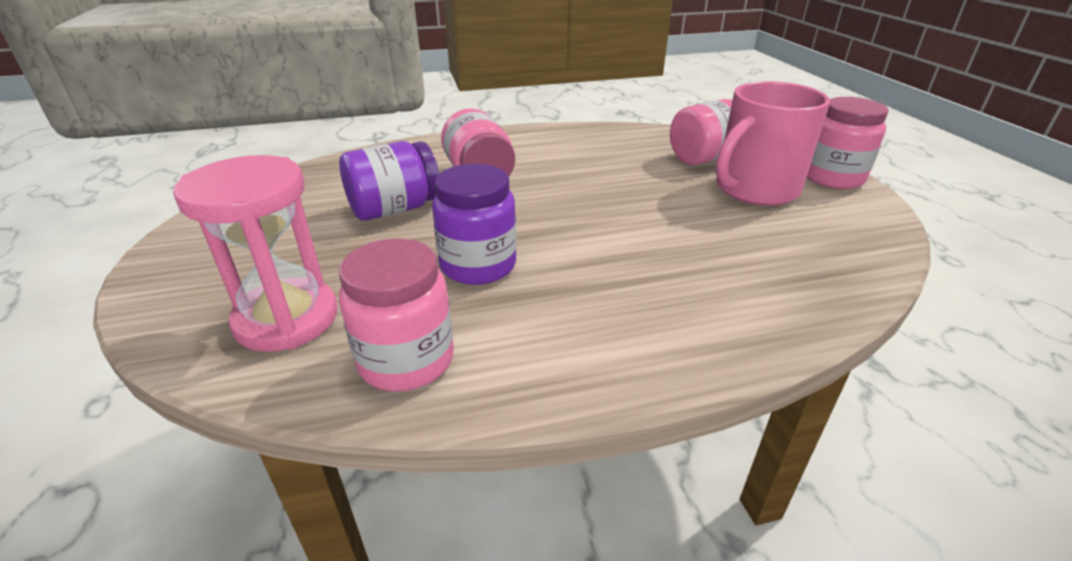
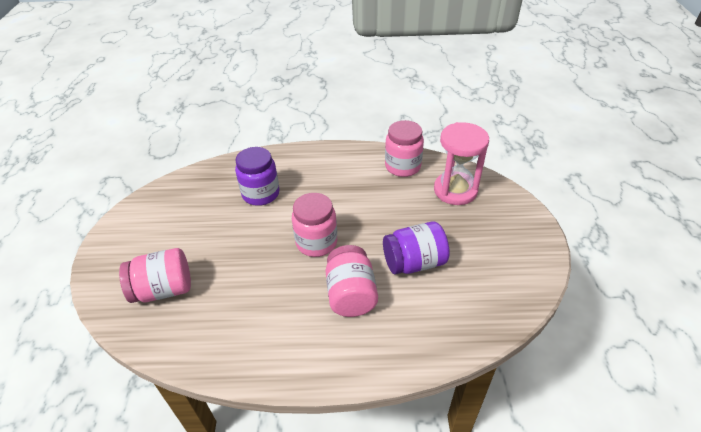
camera: 165 degrees left, 10 degrees up
(478, 265) = (368, 207): purple jar -> purple jar (261, 194)
(754, 190) = (173, 243): pink mug -> none
(832, 178) = (109, 247): pink jar -> pink jar (316, 242)

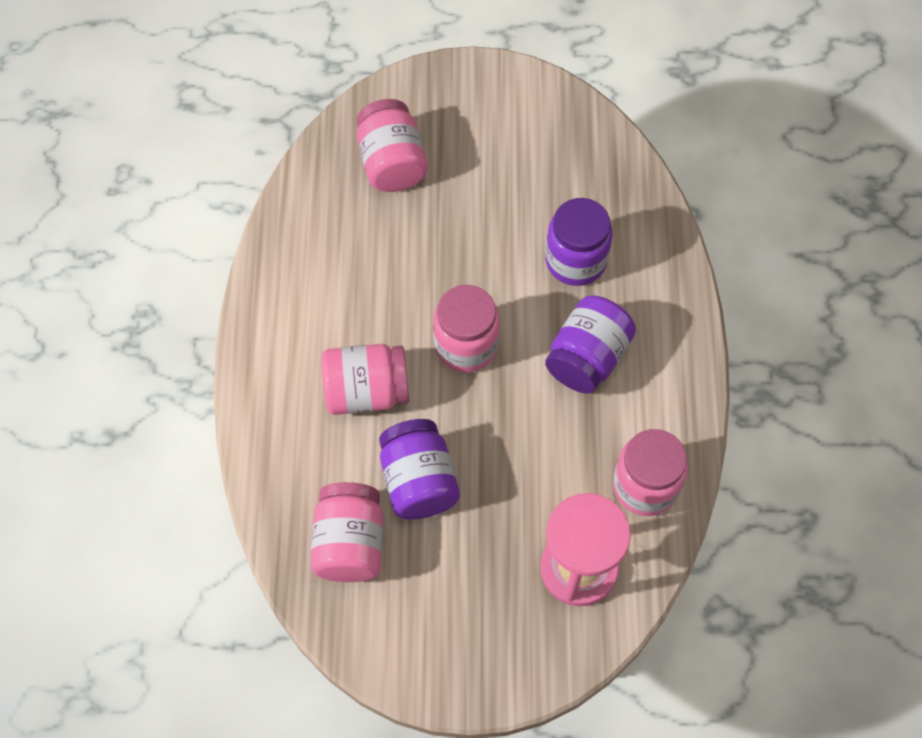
camera: 90 degrees right, 20 degrees up
(326, 188) = (587, 357): none -> purple jar
(464, 297) = (350, 543): none -> pink jar

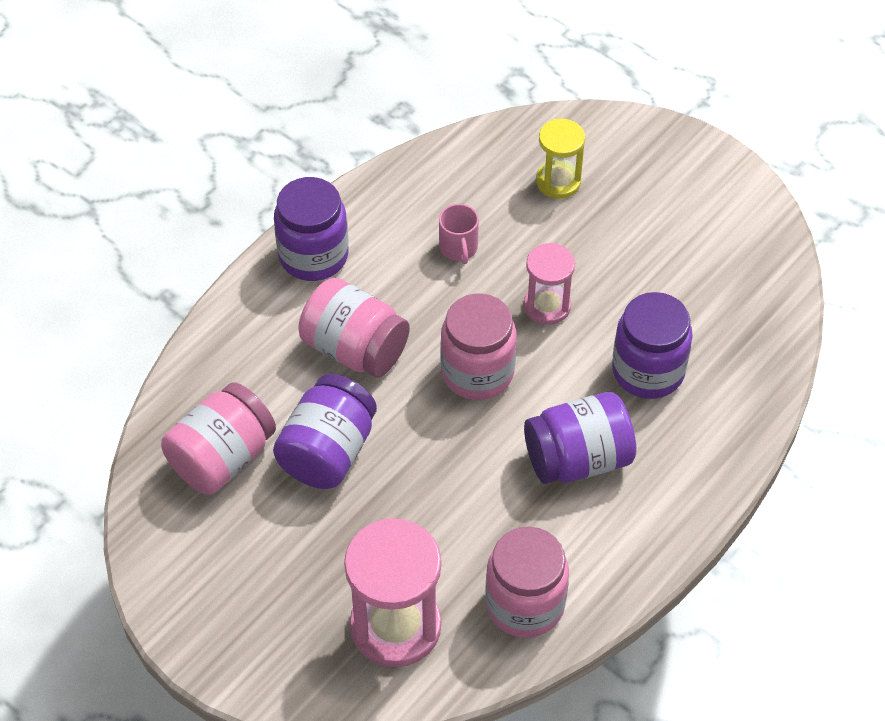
camera: 40 degrees right, 10 degrees down
(271, 343) = (313, 256): none -> purple jar
(369, 262) = (458, 248): none -> pink mug
(392, 162) = (558, 181): pink jar -> yellow hourglass
(468, 262) = (547, 306): none -> pink hourglass

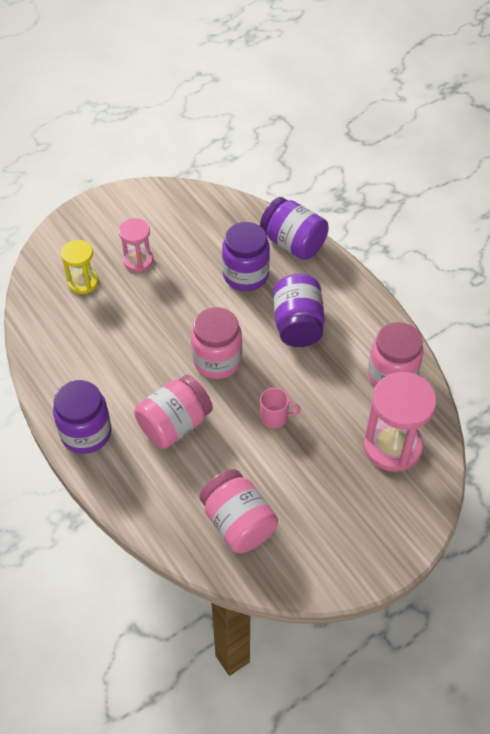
camera: 75 degrees left, 0 degrees up
(328, 452) = (252, 457): purple jar -> purple jar (293, 243)
(458, 248) = (114, 348): pink mug -> pink mug (275, 417)
(547, 306) = (179, 312): pink hourglass -> pink hourglass (138, 261)

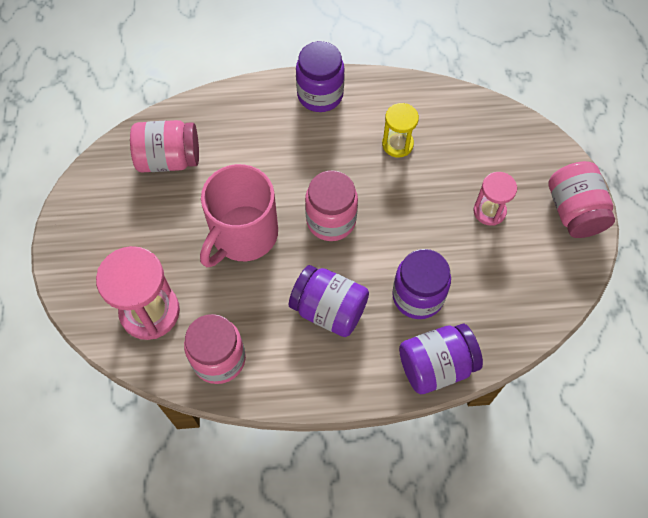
camera: 120 degrees right, 10 degrees up
(83, 282) = (486, 155): yellow hourglass -> yellow hourglass (397, 144)
(174, 424) = (286, 157): pink jar -> pink jar (574, 211)
(275, 417) = (243, 235): pink mug -> pink mug, size x2.40

